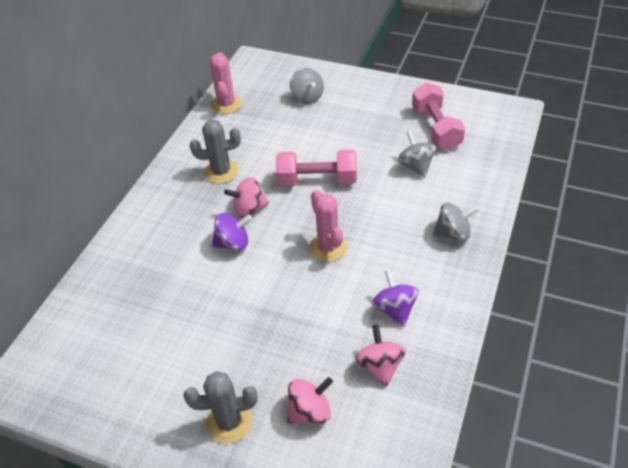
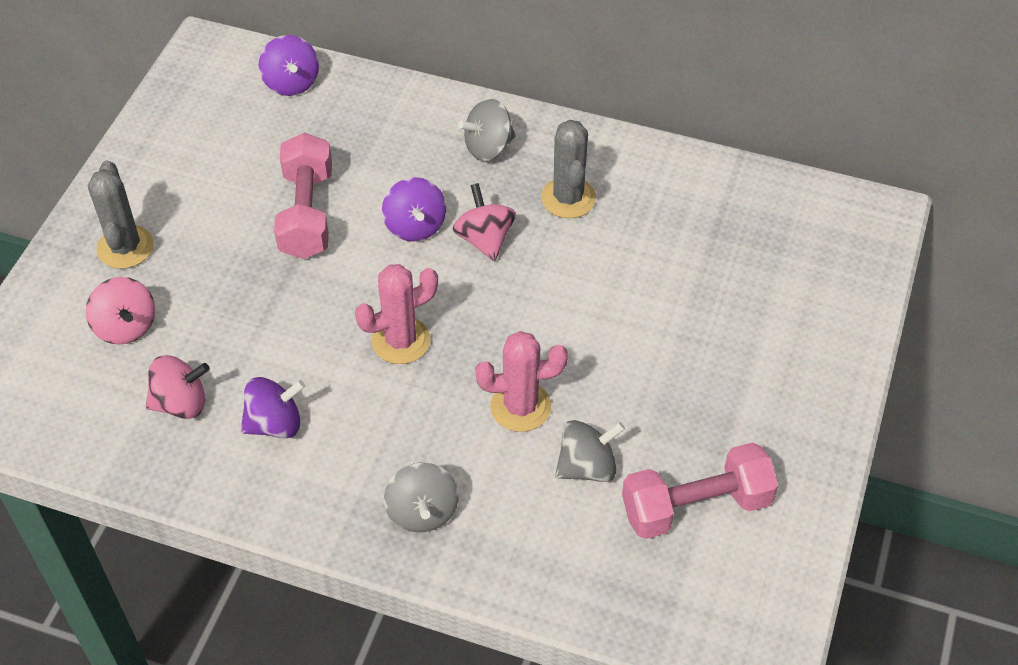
camera: 85 degrees right, 5 degrees up
(75, 322) = (291, 83): none -> purple spinning top
(226, 104) = (740, 189): pink cactus -> pink cactus (520, 407)
(307, 97) = (772, 302): grey spinning top -> grey spinning top (488, 147)
(317, 180) = (549, 323): pink dumbbell -> pink dumbbell (307, 213)

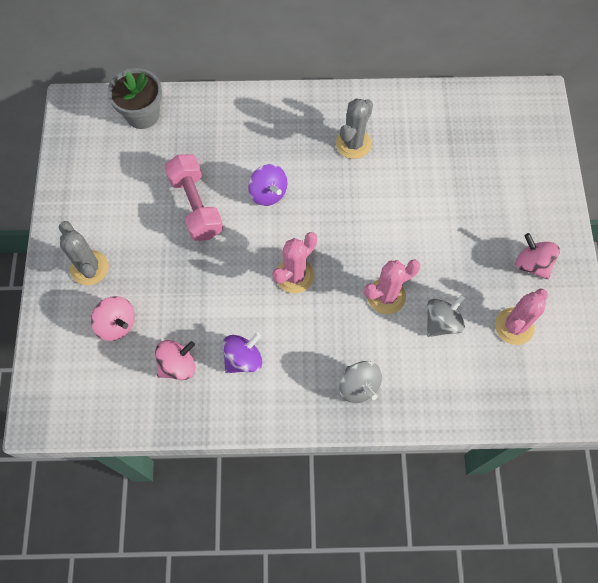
camera: 20 degrees left, 15 degrees up
(291, 83) = (142, 114): purple spinning top -> grey flower pot
(484, 239) = (315, 189): pink spinning top -> pink spinning top (532, 264)
(488, 147) = (289, 123): grey spinning top -> none
(568, 198) = (353, 144): grey cactus -> grey cactus turned 60 degrees clockwise
(696, 506) = (514, 326): pink dumbbell -> pink cactus

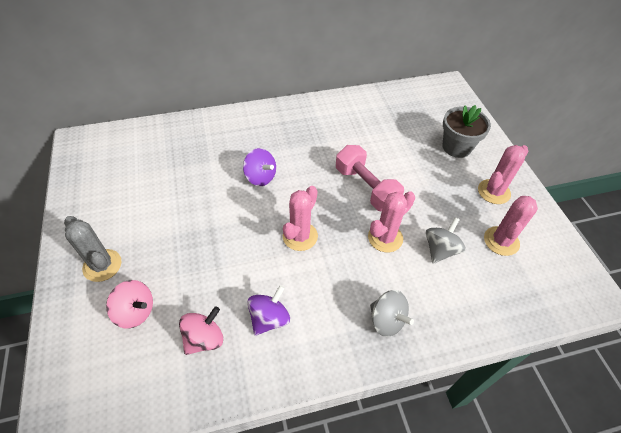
camera: 15 degrees left, 15 degrees down
(142, 114) = (140, 138): grey flower pot -> grey flower pot (456, 147)
(196, 206) = (198, 197): pink dumbbell -> pink dumbbell (366, 187)
(353, 144) = (321, 132): grey cactus -> none
(532, 264) = (493, 192): pink spinning top -> pink cactus

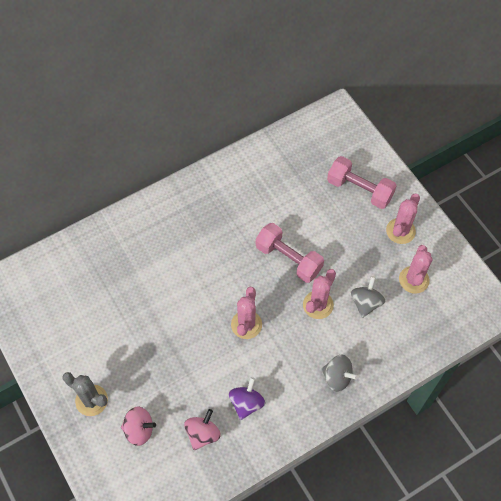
camera: 15 degrees left, 10 degrees up
(260, 177) = (190, 275): purple spinning top -> none
(456, 147) = (359, 190): grey flower pot -> pink dumbbell

